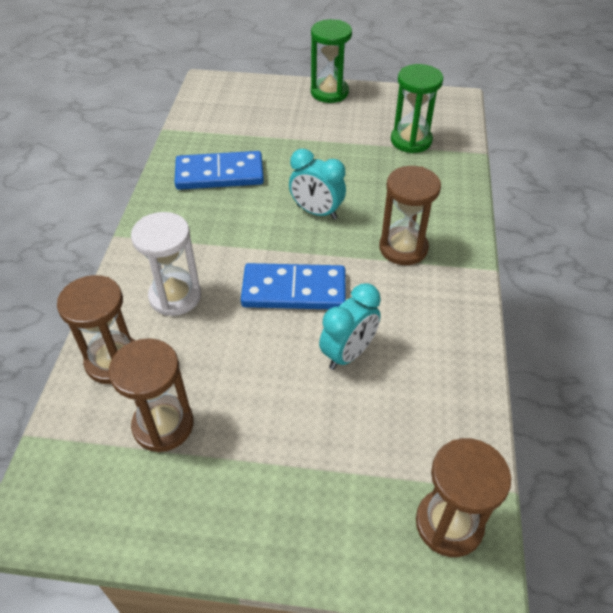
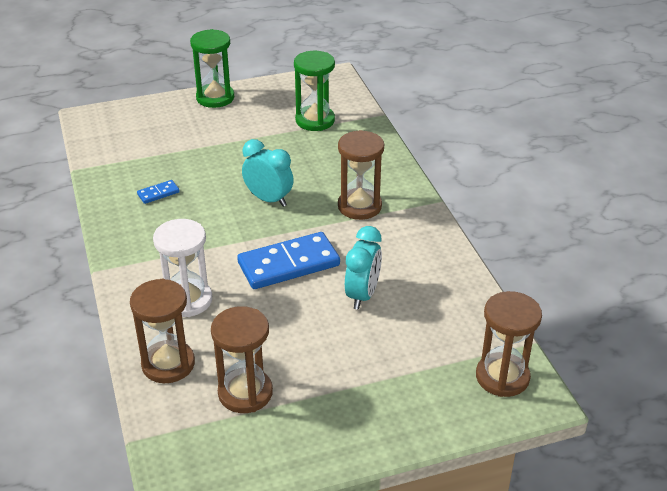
camera: 25 degrees left, 10 degrees down
(219, 174) = (158, 193): blue domino -> blue domino, size x0.45
(316, 212) = (268, 199): turquoise clock -> turquoise clock turned 150 degrees counterclockwise

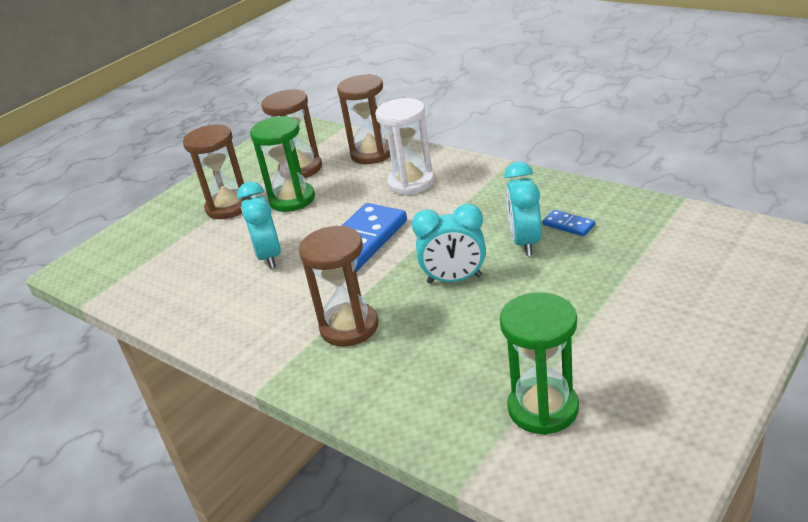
camera: 150 degrees right, 5 degrees down
(158, 193) = (568, 225): blue domino -> blue domino turned 75 degrees counterclockwise
(198, 198) = (525, 242): none -> turquoise clock
(215, 98) = (727, 357): green hourglass -> green hourglass (292, 199)
(502, 377) = (106, 266): brown hourglass -> brown hourglass (228, 207)

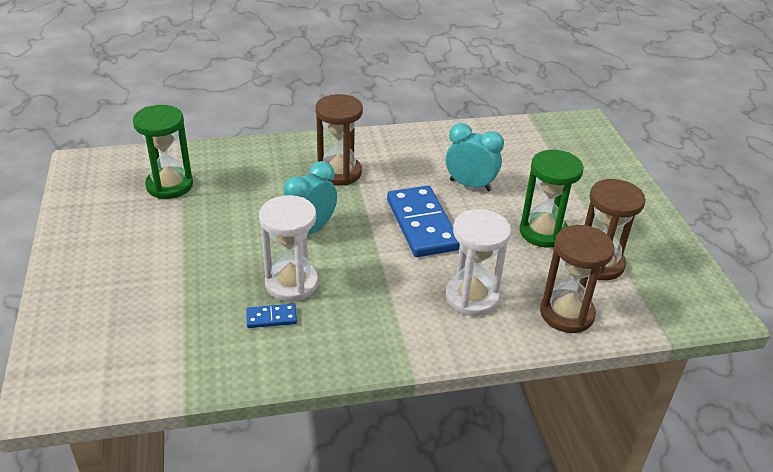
camera: 125 degrees right, 5 degrees up
(228, 207) = (579, 203): brown hourglass -> none
(525, 242) = (291, 283): turquoise clock -> white hourglass

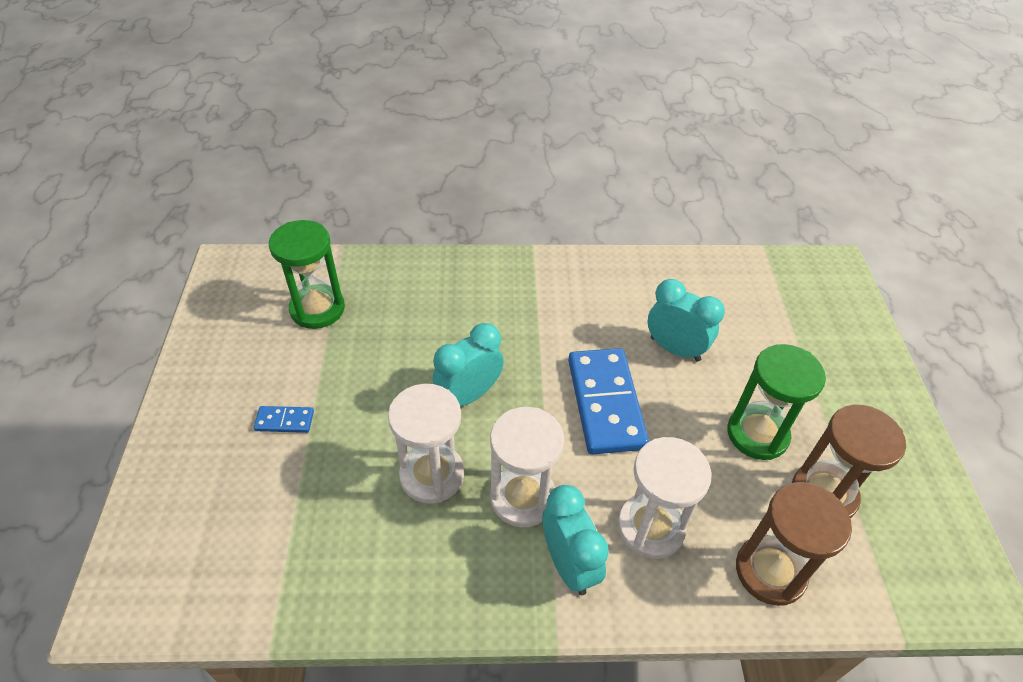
camera: 10 degrees right, 10 degrees up
(271, 318) = (398, 525): blue domino -> blue domino (284, 421)
(339, 173) = (517, 312): brown hourglass -> none
(368, 290) = (522, 497): none -> white hourglass
(413, 326) = (569, 564): none -> turquoise clock

